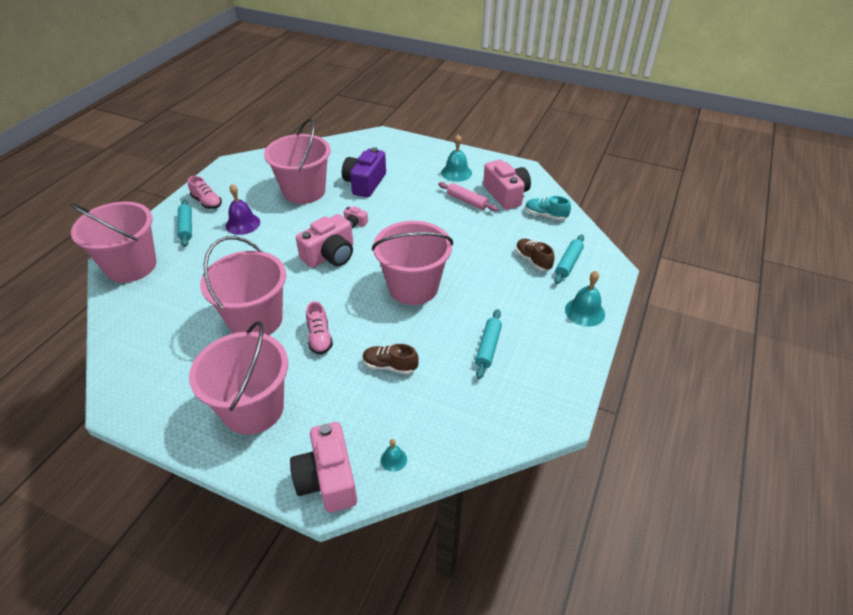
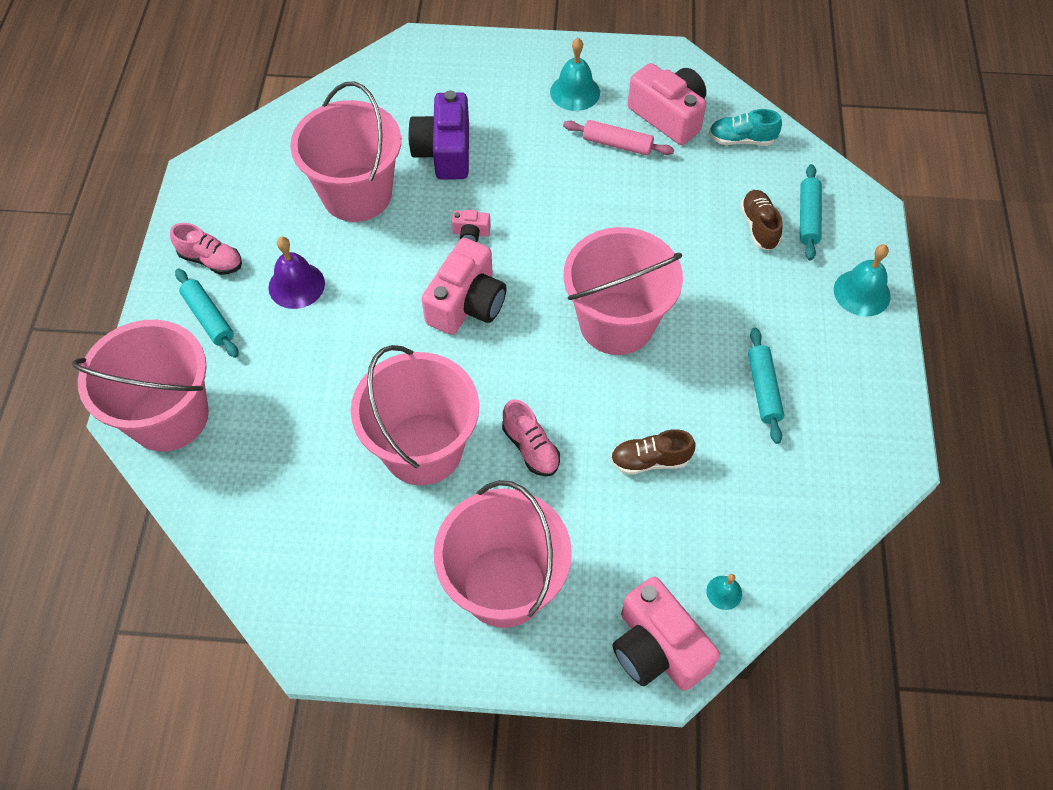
camera: 20 degrees left, 15 degrees up
(533, 260) = (759, 227): brown shoe -> brown shoe turned 45 degrees clockwise

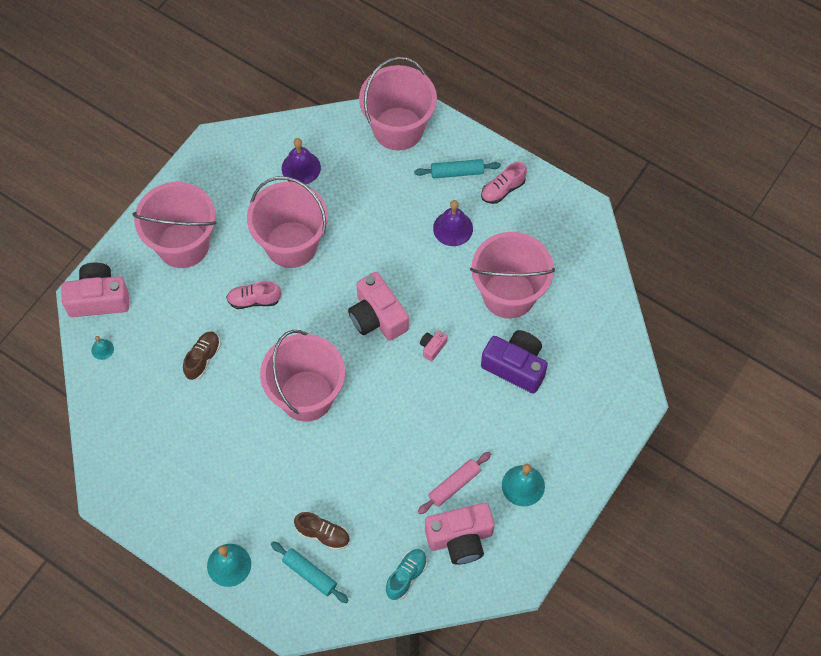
camera: 120 degrees right, 5 degrees up
(294, 503) = (301, 167): none -> purple bell
(763, 389) = (203, 452): turquoise rolling pin -> none

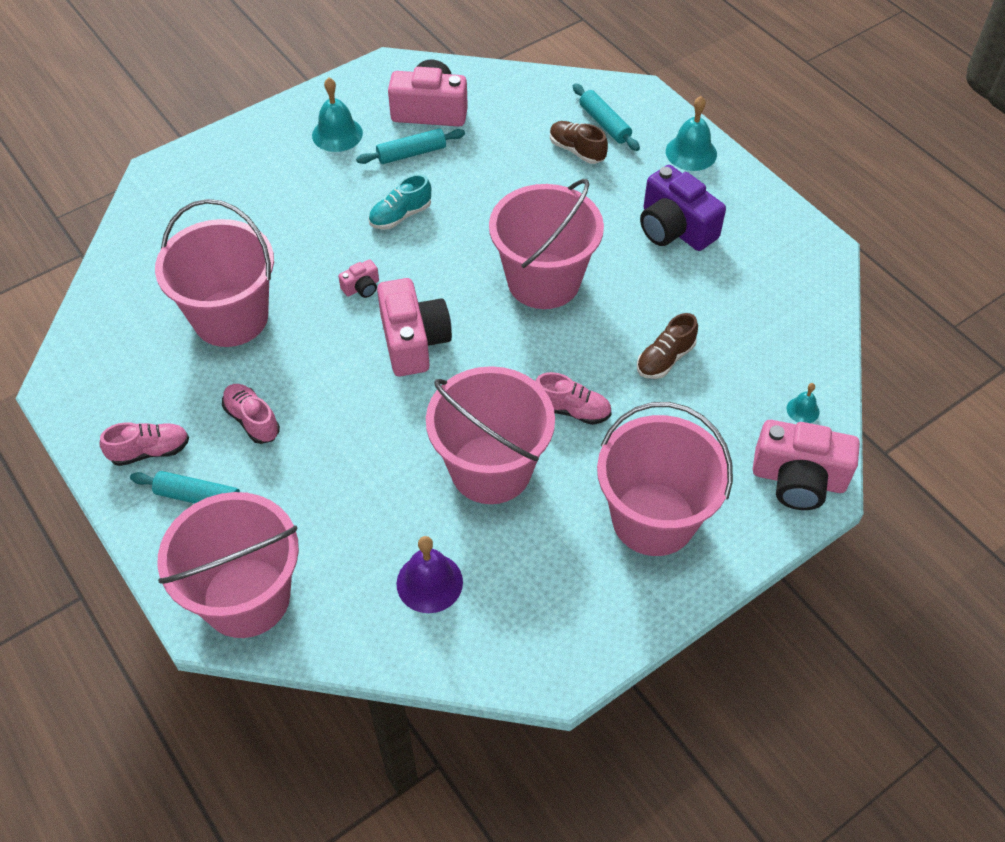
camera: 160 degrees left, 10 degrees down
(406, 576) = (502, 97): turquoise shoe -> turquoise shoe (400, 216)
(453, 228) = (252, 420): purple bell -> pink shoe
(454, 485) = (411, 153): pink rolling pin -> turquoise rolling pin
(515, 366) = (274, 240): purple camera -> purple camera (675, 228)

